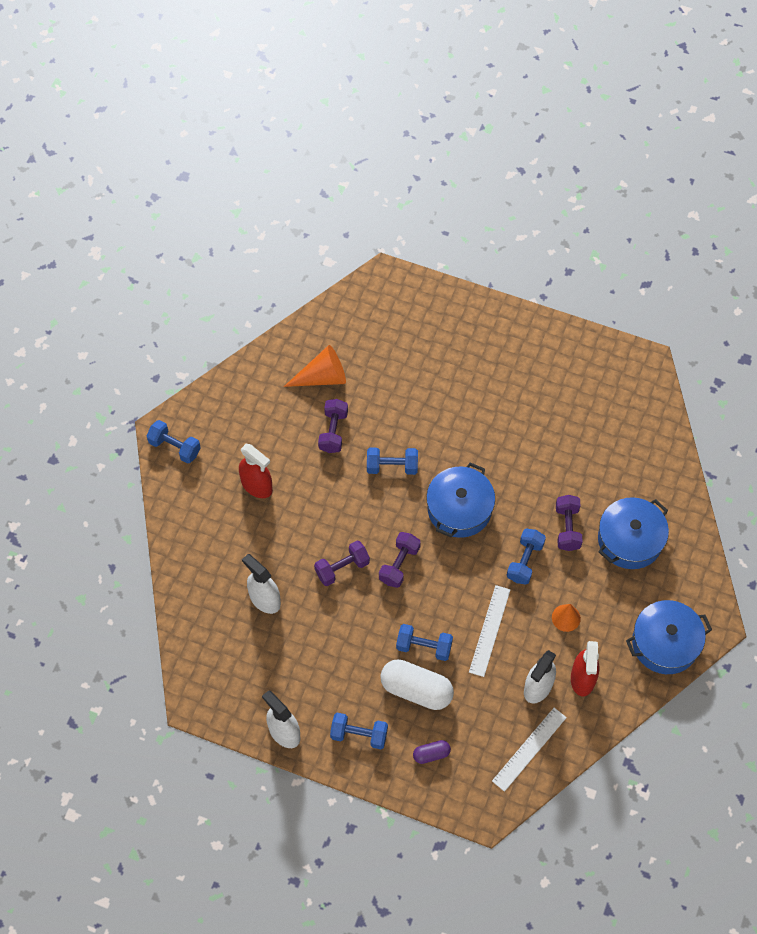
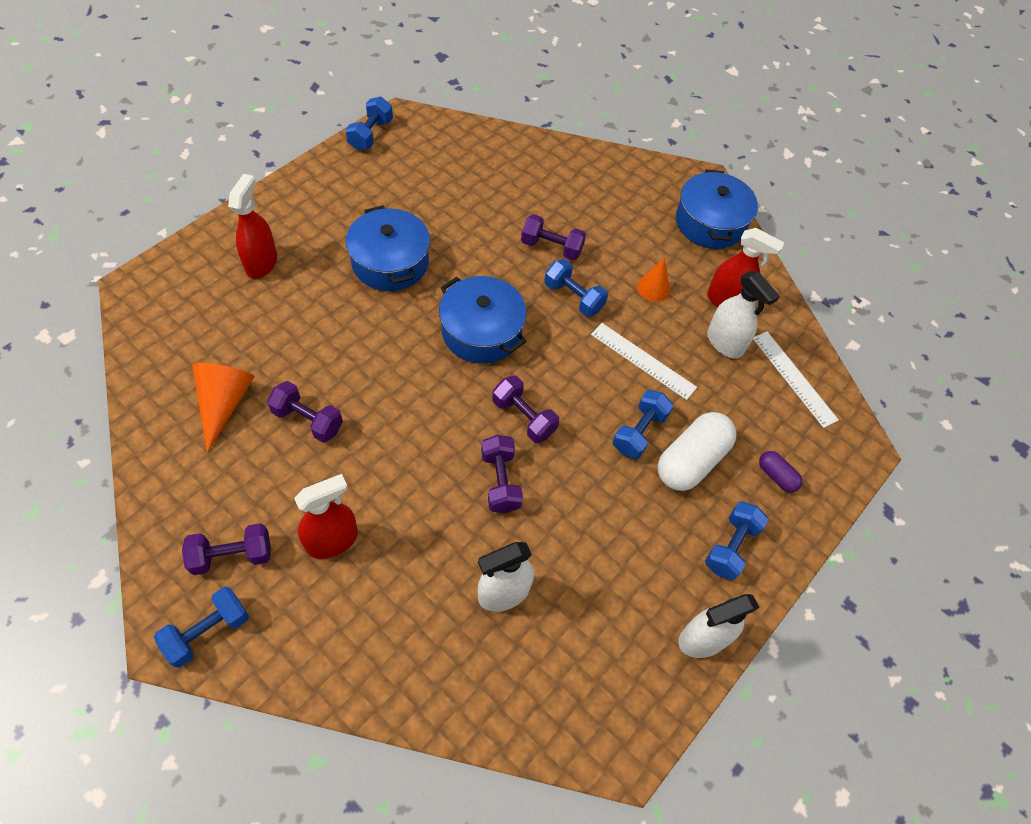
camera: 75 degrees left, 5 degrees down
(224, 436) = (232, 555): none -> purple dumbbell
(392, 466) = (392, 376): blue dumbbell -> blue dumbbell (371, 135)
(431, 754) = (776, 476): purple capsule -> purple capsule turned 45 degrees counterclockwise
(445, 340) = (261, 263): none -> red spray bottle
(630, 540) = (588, 205): blue pot -> blue pot (390, 262)

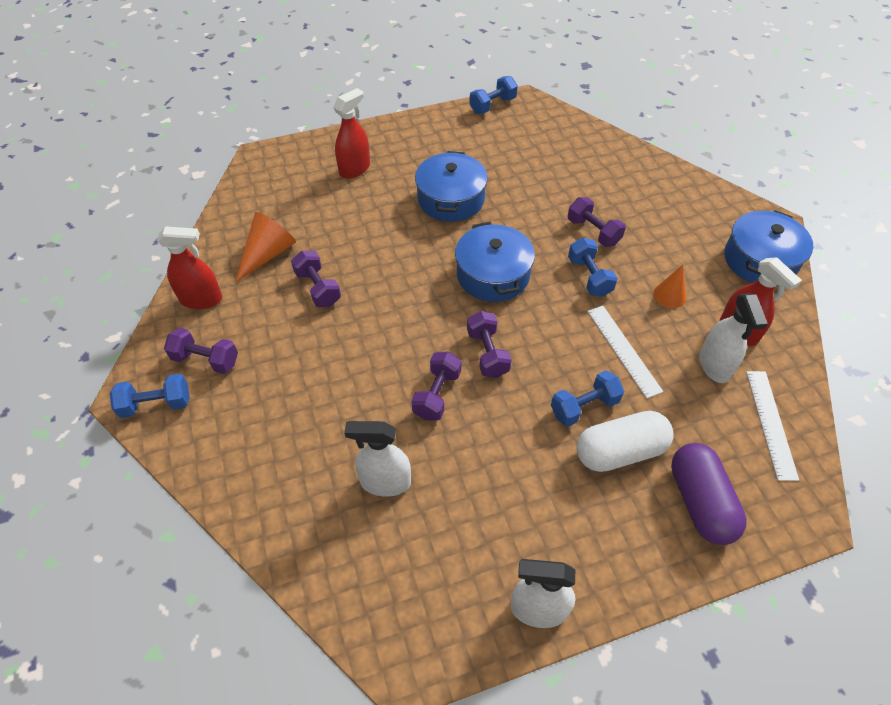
camera: 35 degrees right, 5 degrees down
(332, 540) = (280, 381): red spray bottle -> red spray bottle (201, 299)
(731, 547) = (615, 542): blue dumbbell -> none
(776, 476) = (700, 502): purple capsule -> purple capsule, size x2.00

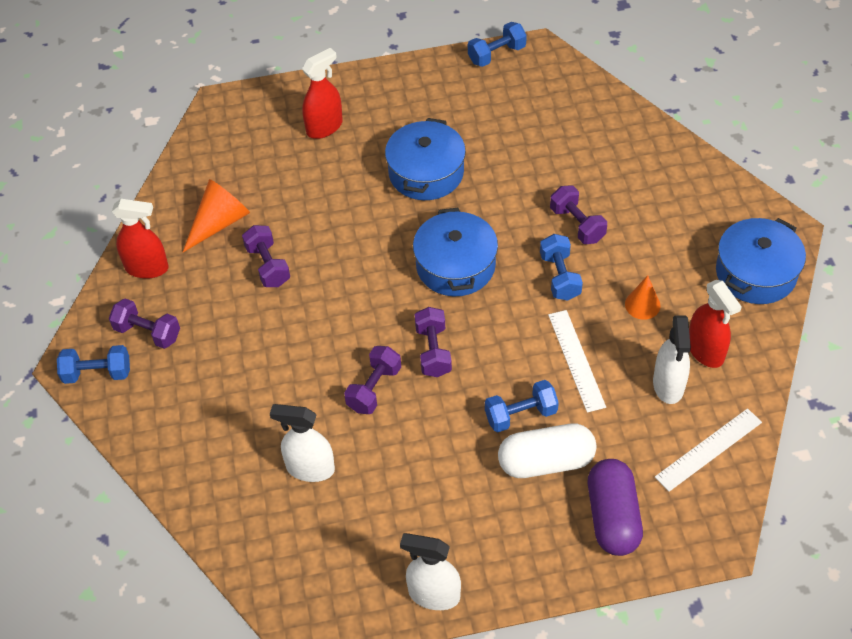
camera: 10 degrees right, 0 degrees up
(770, 423) = (708, 449): white ruler -> white ruler turned 45 degrees clockwise

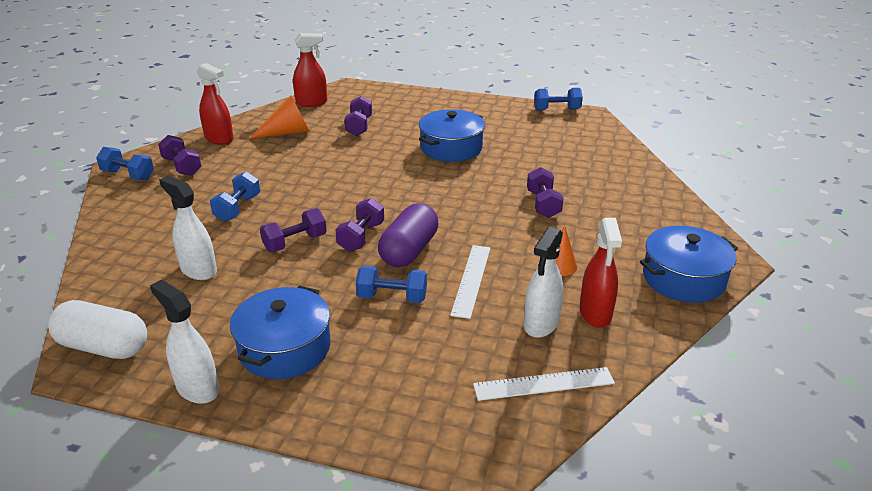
camera: 25 degrees right, 20 degrees down
(268, 266) = (295, 159): purple dumbbell -> purple dumbbell (359, 126)
(324, 127) = (403, 111): red spray bottle -> red spray bottle (311, 103)
(455, 265) = (426, 198): blue pot -> blue pot (285, 348)
(546, 462) = (384, 335): white capsule -> white capsule (104, 347)
(559, 276) = (502, 228): blue dumbbell -> blue dumbbell (237, 208)
(612, 517) = (407, 398): purple capsule -> purple capsule (409, 251)

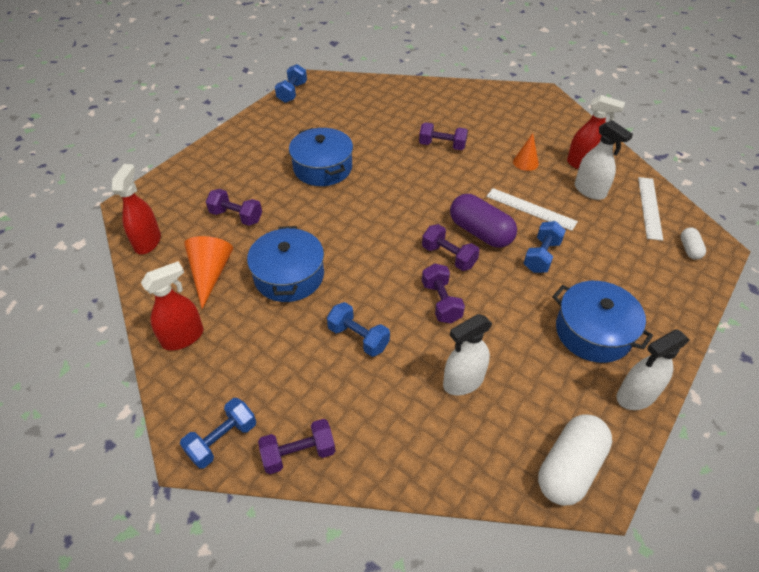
camera: 70 degrees left, 15 degrees up
(182, 166) = (234, 380): purple dumbbell -> purple dumbbell (299, 453)
(474, 430) = (689, 249): none -> white capsule
(683, 278) = (555, 118): blue pot -> blue pot (289, 276)

